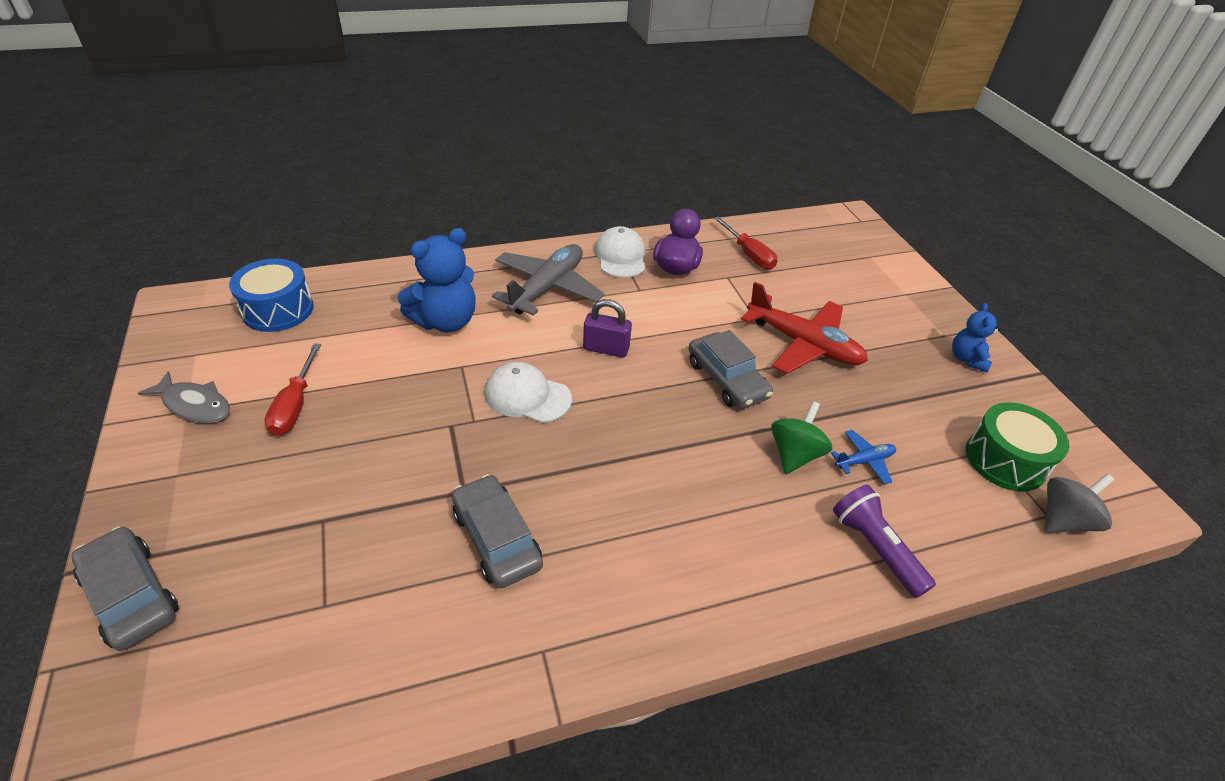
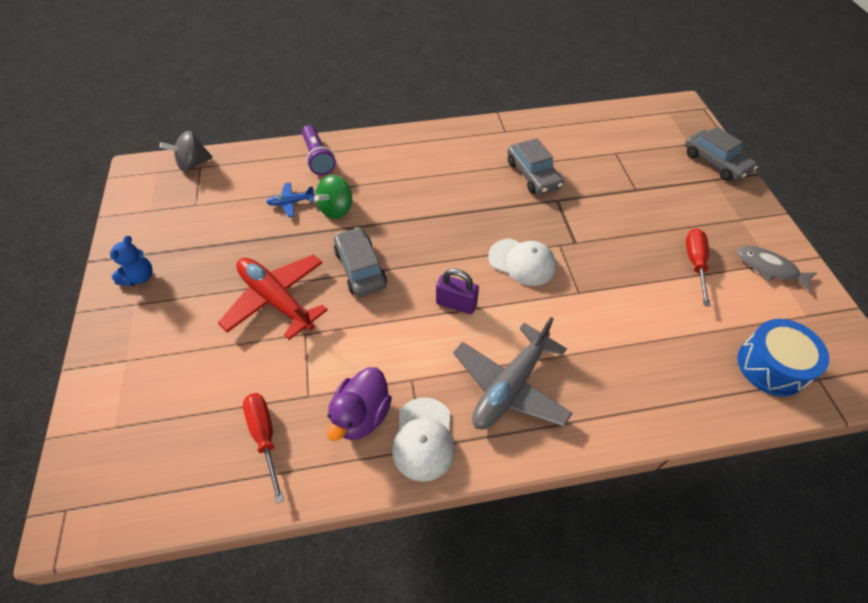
camera: 170 degrees left, 10 degrees up
(446, 321) = (605, 343): blue teddy bear -> none
(1005, 460) = (193, 197): green drum -> none

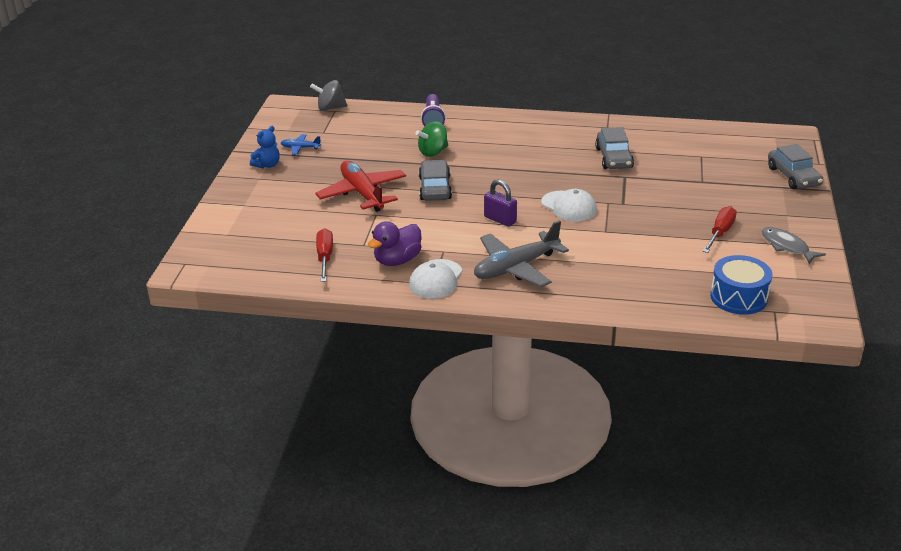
camera: 20 degrees right, 20 degrees down
(291, 202) = (398, 142): blue plane -> blue plane (300, 148)

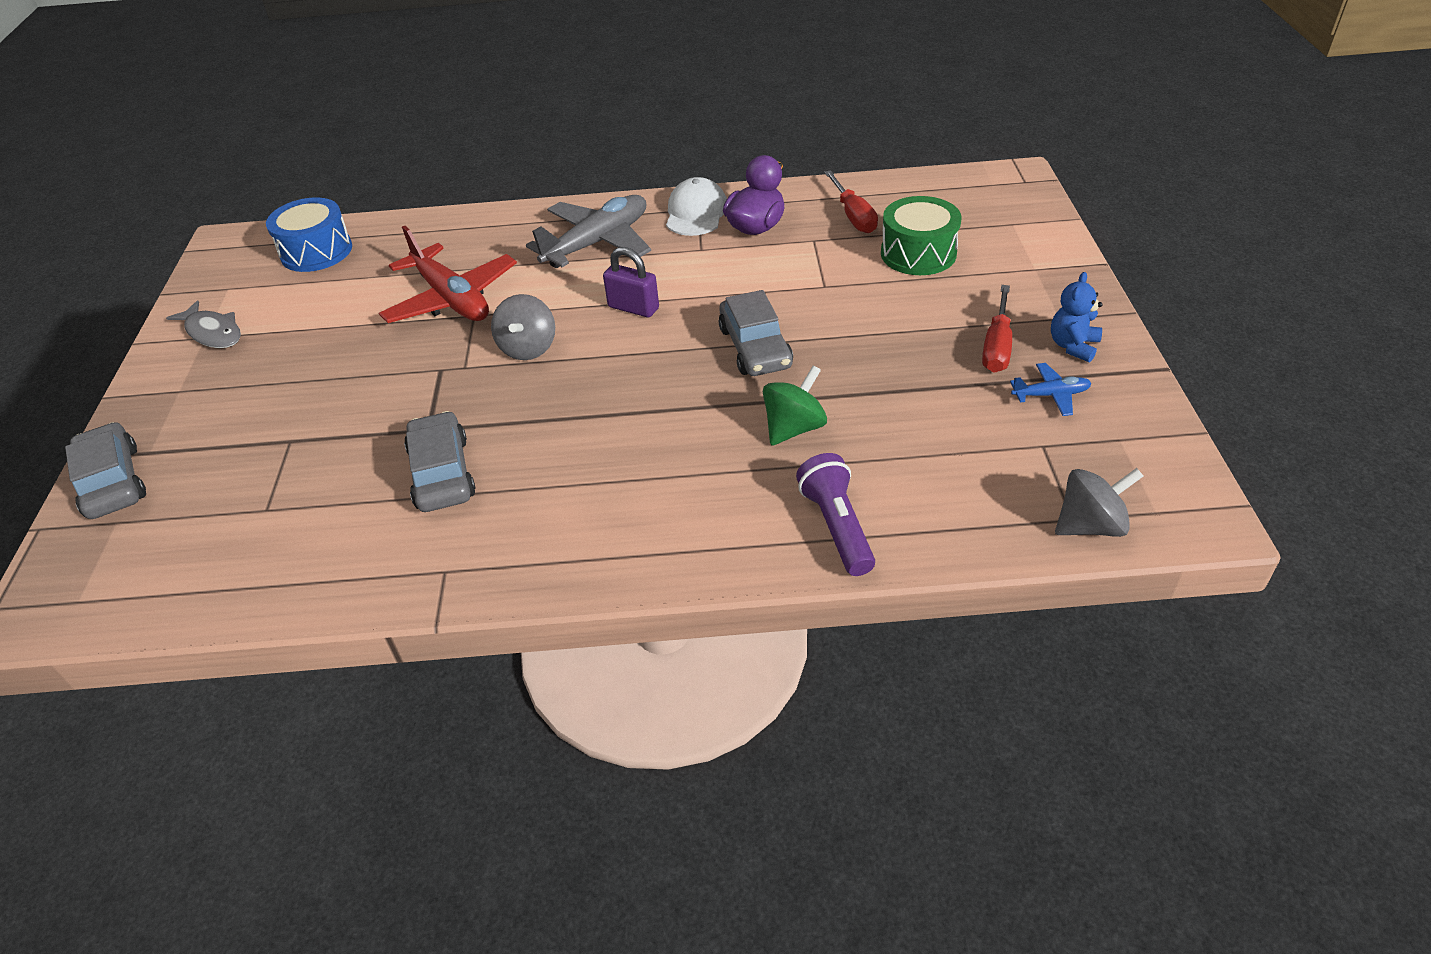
camera: 170 degrees right, 10 degrees up
(303, 224) = (918, 253): none -> green drum
(362, 194) = (867, 317): red plane -> red plane (451, 299)
(569, 206) = (528, 348): white cap -> grey spinning top
(720, 233) = (301, 340): red screwdriver -> red screwdriver (997, 346)

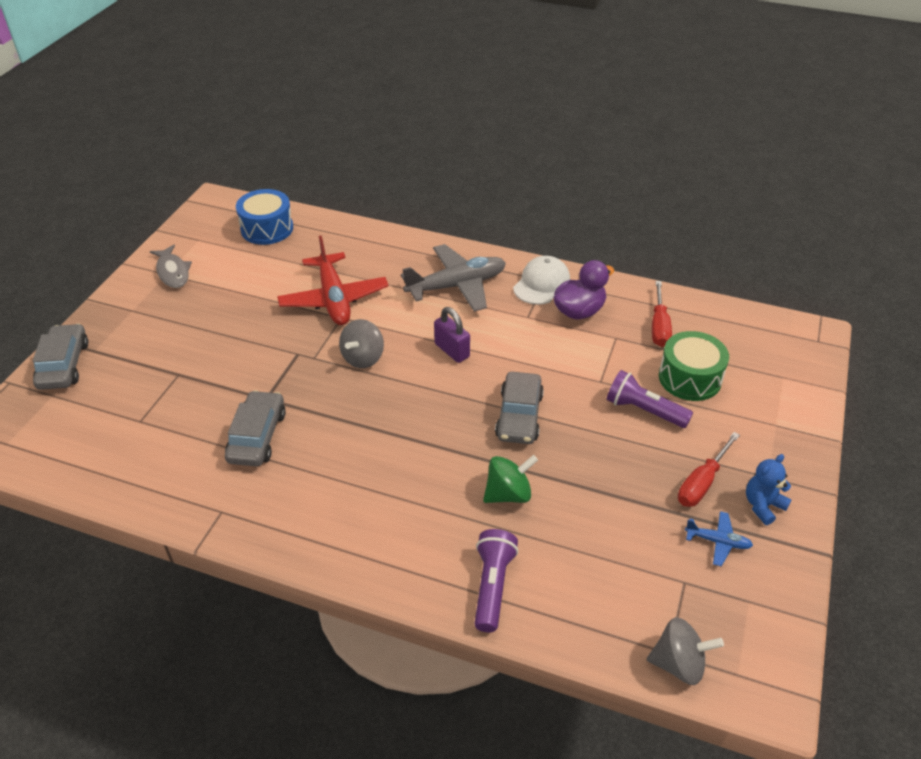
camera: 20 degrees right, 0 degrees up
(890, 299) = (644, 410): none -> purple flashlight

